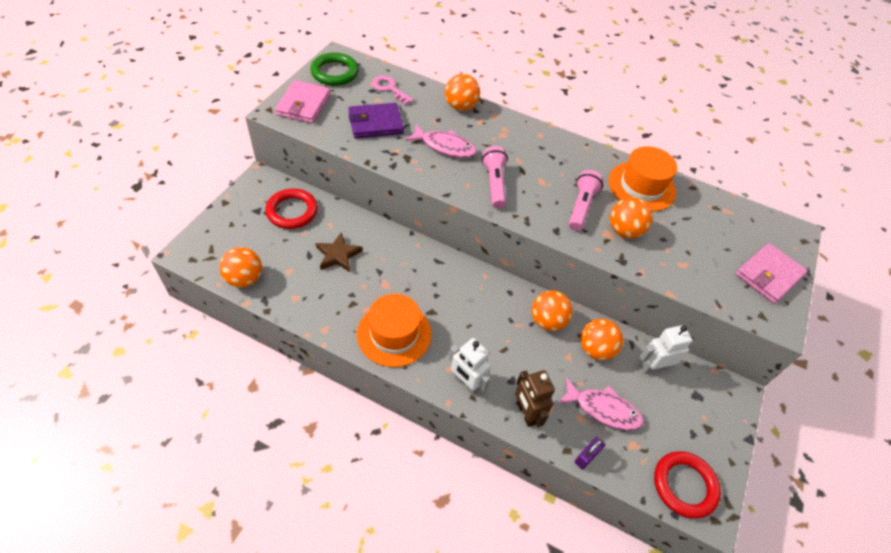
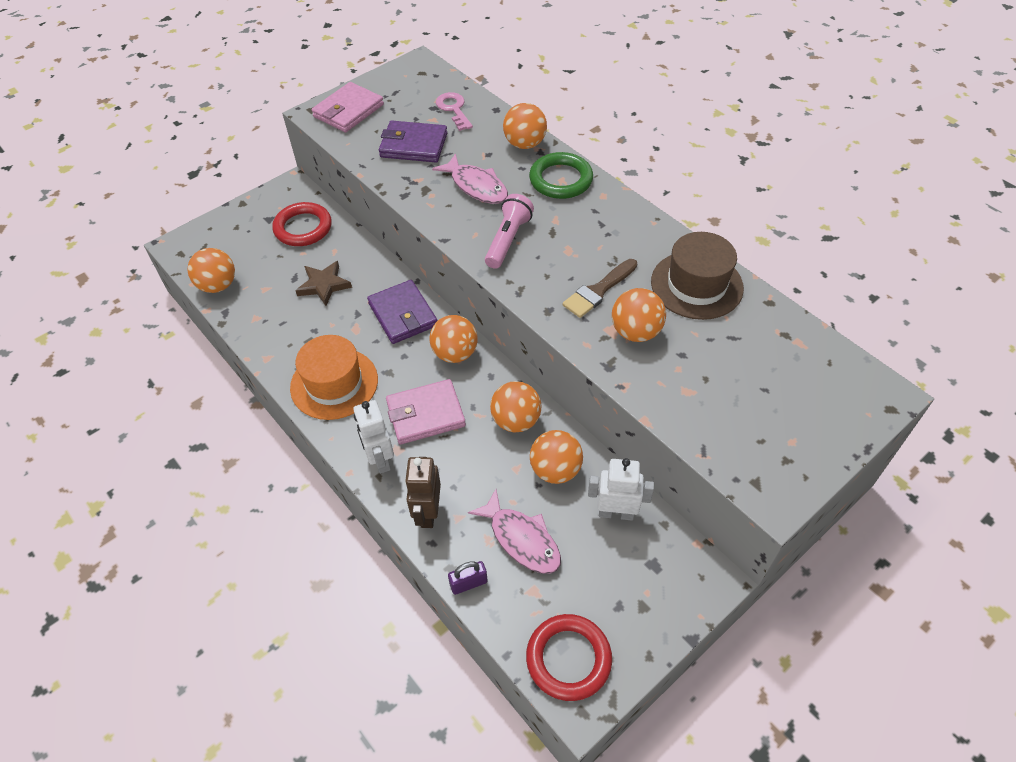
camera: 30 degrees right, 0 degrees up
(334, 72) = (403, 81): green ring -> green ring (561, 180)
(416, 262) = (403, 314): none -> purple wallet
(474, 282) = (455, 353): none -> orange ball
(581, 207) = (598, 291): pink flashlight -> brown brush
(641, 186) = (696, 285): orange hat -> brown hat
(768, 275) = (802, 437): pink wallet -> pink wallet (425, 414)

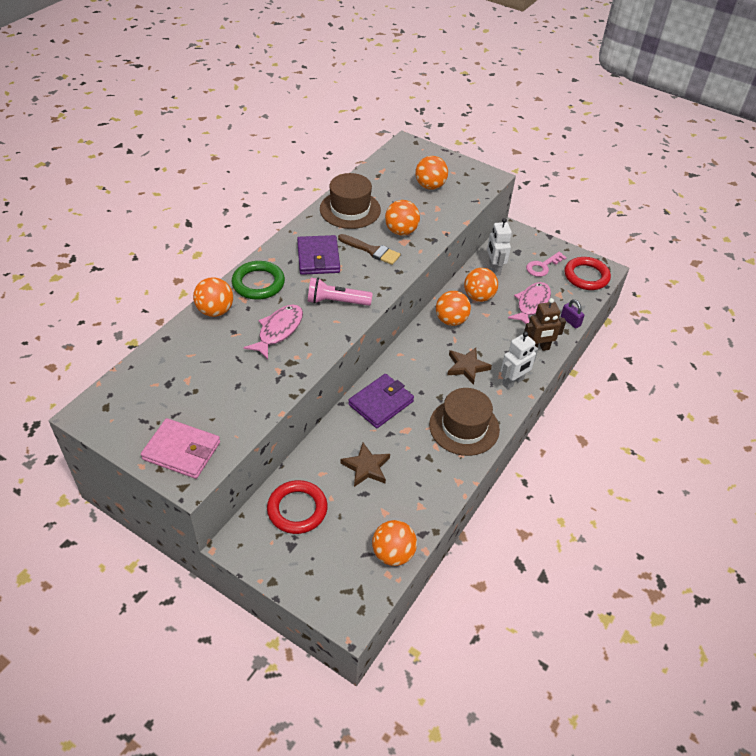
camera: 110 degrees left, 5 degrees down
(334, 383) = (464, 427): orange hat -> brown hat
(413, 145) = (230, 384): purple wallet -> purple wallet (318, 258)
(425, 414) = (467, 367): pink wallet -> brown star
(454, 109) = (169, 367): pink key -> pink key (543, 266)
(455, 353) = (407, 363): orange ball -> orange ball (430, 186)

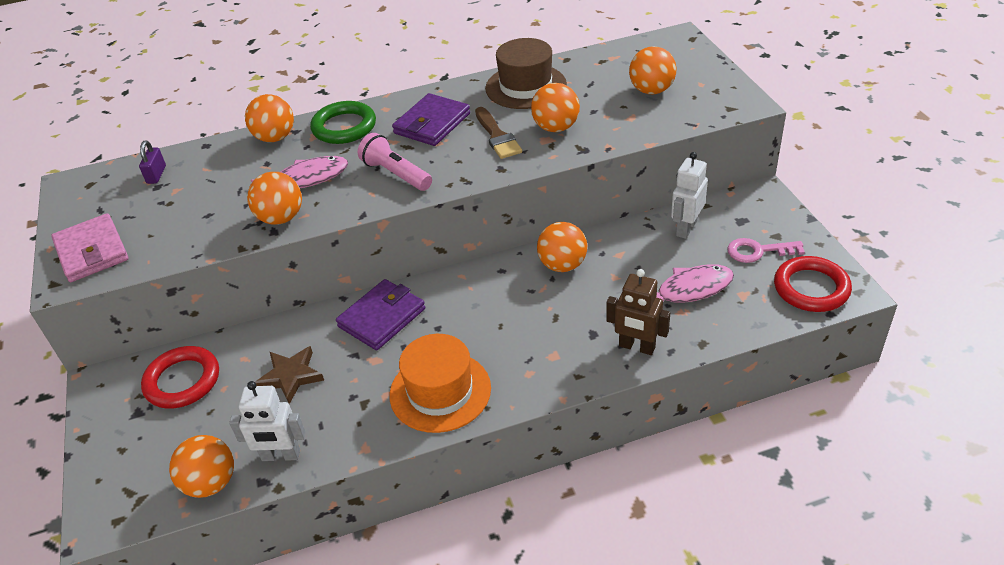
camera: 45 degrees right, 5 degrees down
(381, 403) = (382, 318): purple wallet -> purple wallet turned 45 degrees counterclockwise
(464, 427) = (440, 391): brown hat -> orange hat
(467, 367) = (521, 325): brown star -> none
(478, 297) = (628, 253): orange ball -> orange ball (281, 218)
(513, 382) = (558, 371): white robot -> white robot (281, 456)
(570, 321) = (722, 334): purple padlock -> purple padlock (156, 175)

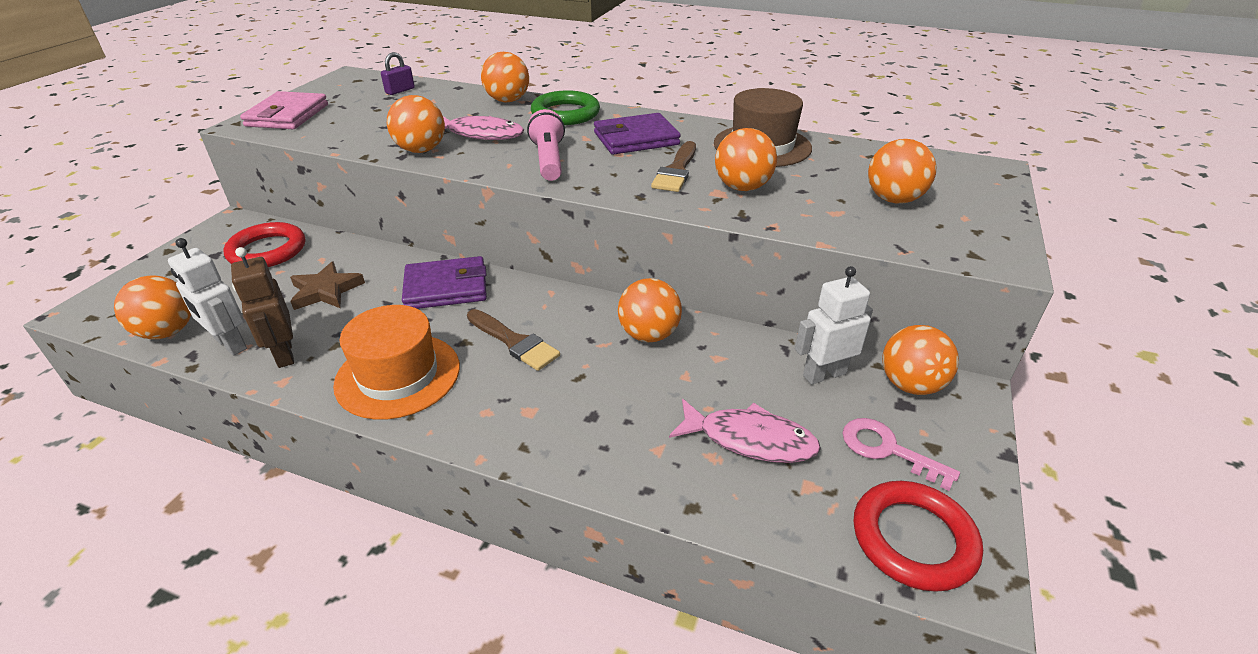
camera: 35 degrees right, 5 degrees down
(485, 322) = (514, 342): none -> brown brush
(636, 347) = (616, 460): brown robot -> brown robot (284, 354)
(733, 207) = (910, 385): none -> orange ball

